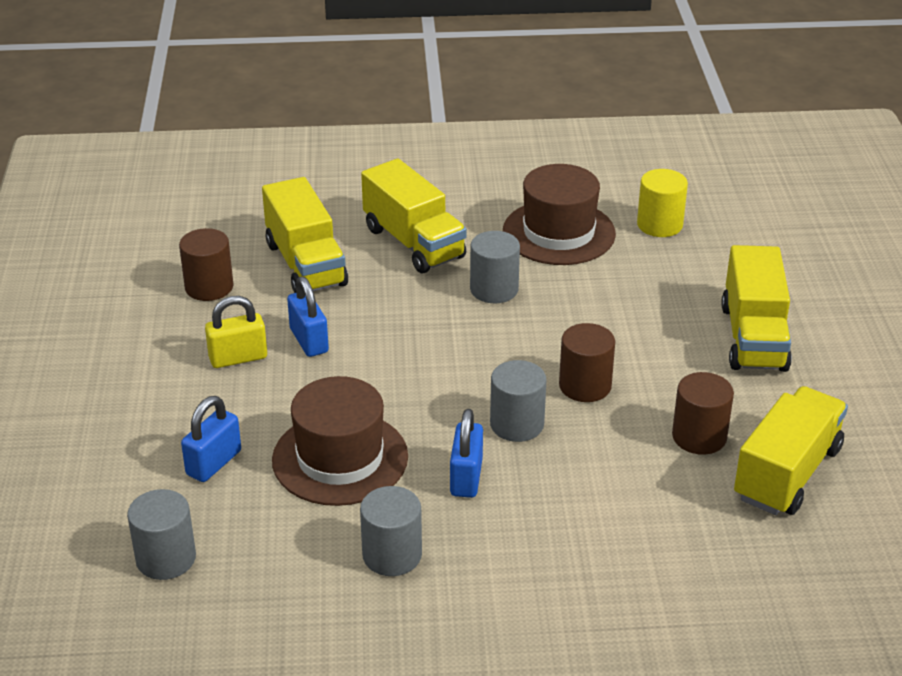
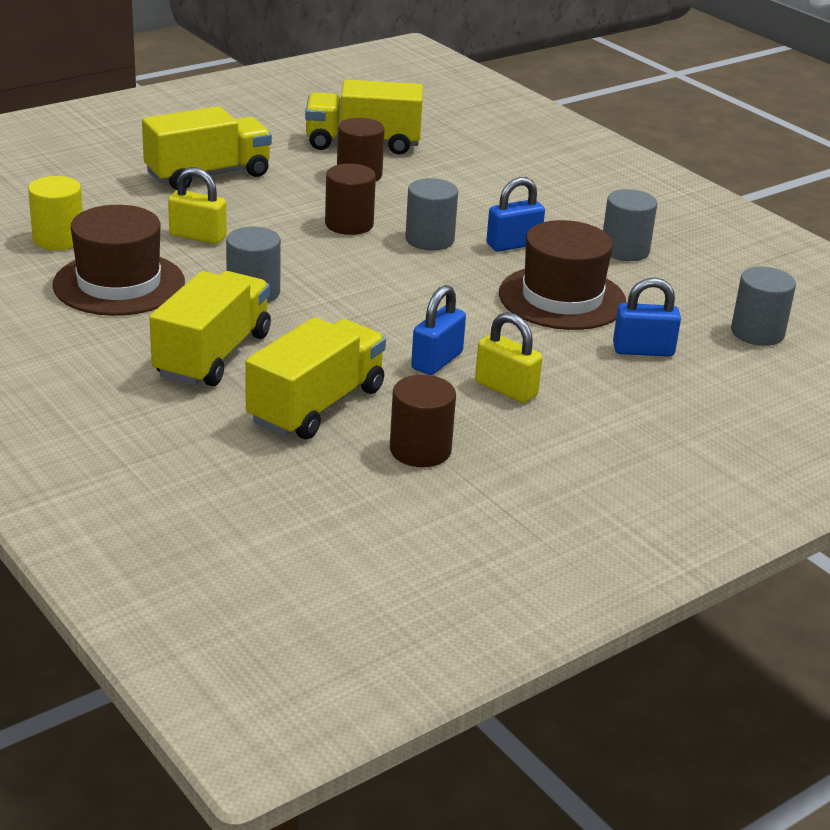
camera: 125 degrees left, 5 degrees down
(619, 292) = (198, 236): none -> yellow padlock

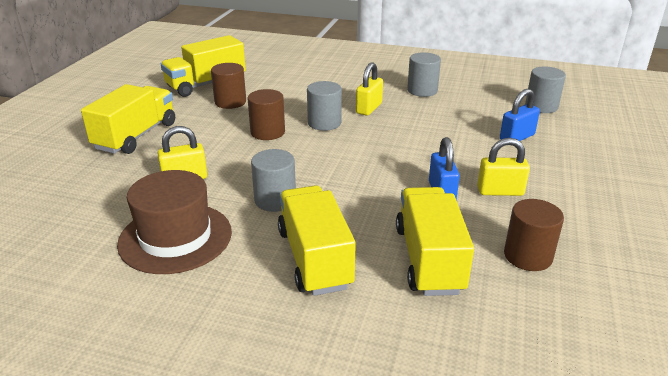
camera: 35 degrees left, 0 degrees up
(58, 239) = (83, 224): yellow cylinder -> none
(513, 244) = (369, 108): blue padlock -> yellow padlock
(562, 298) = (437, 127): brown hat -> none

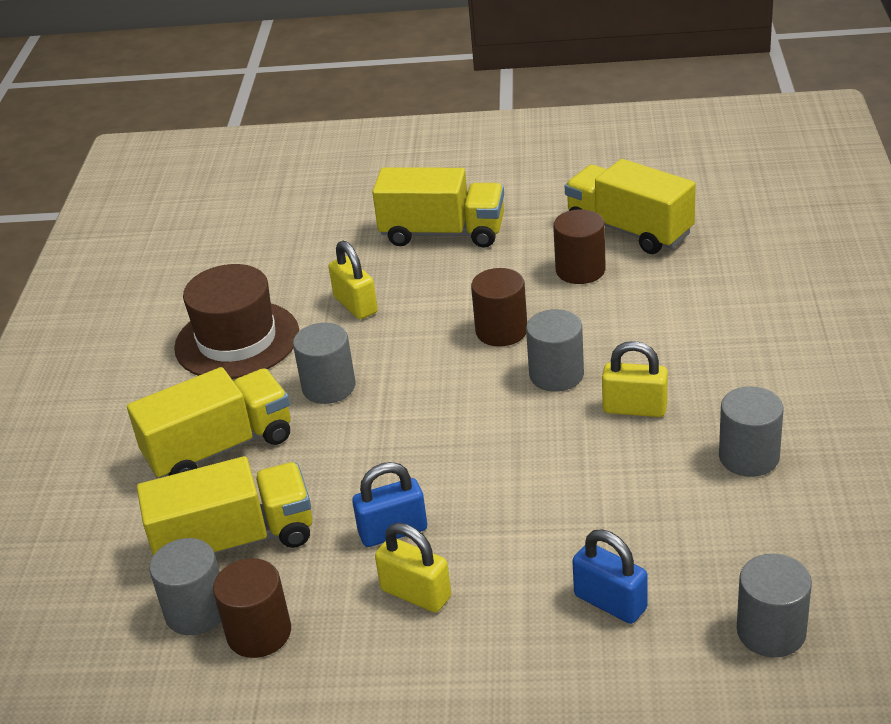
camera: 80 degrees right, 5 degrees up
(500, 191) = (416, 593): yellow padlock -> yellow padlock turned 45 degrees counterclockwise
(502, 285) = (196, 611): none -> grey cylinder

